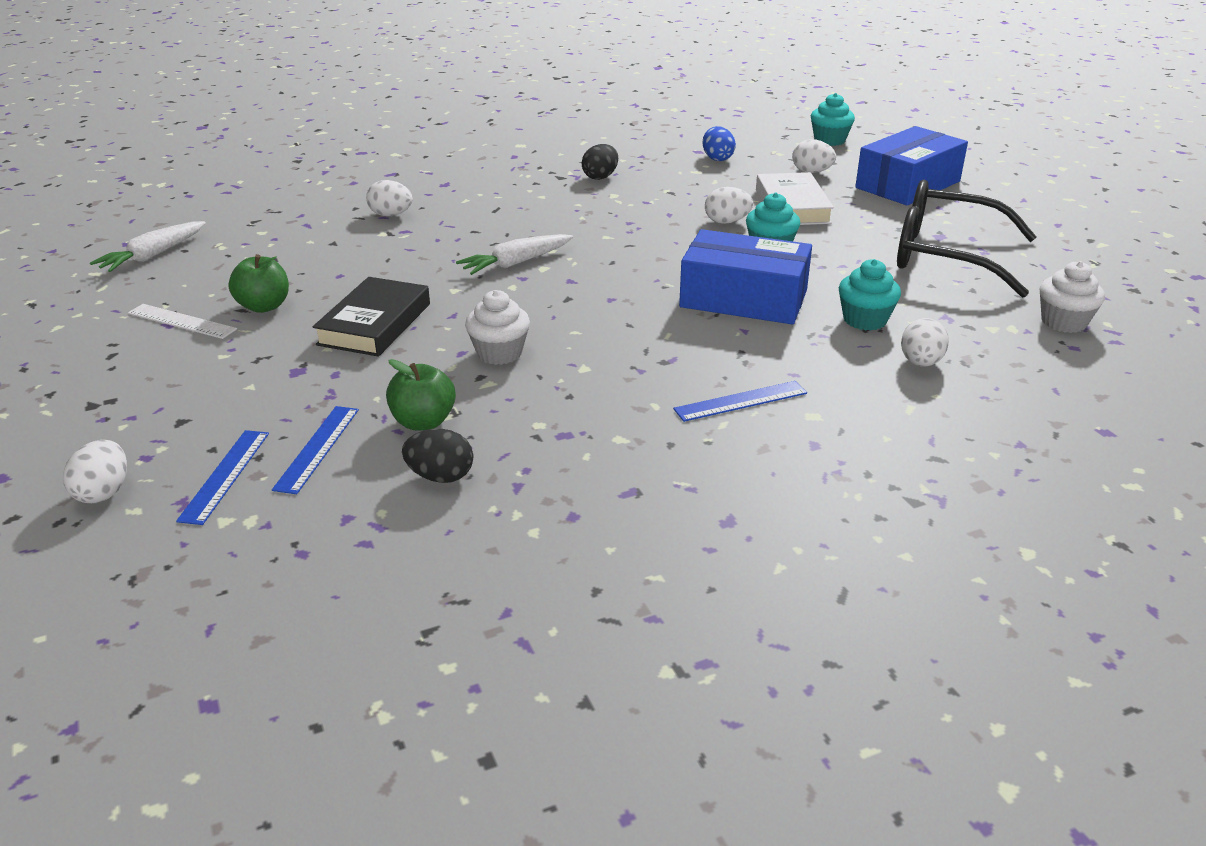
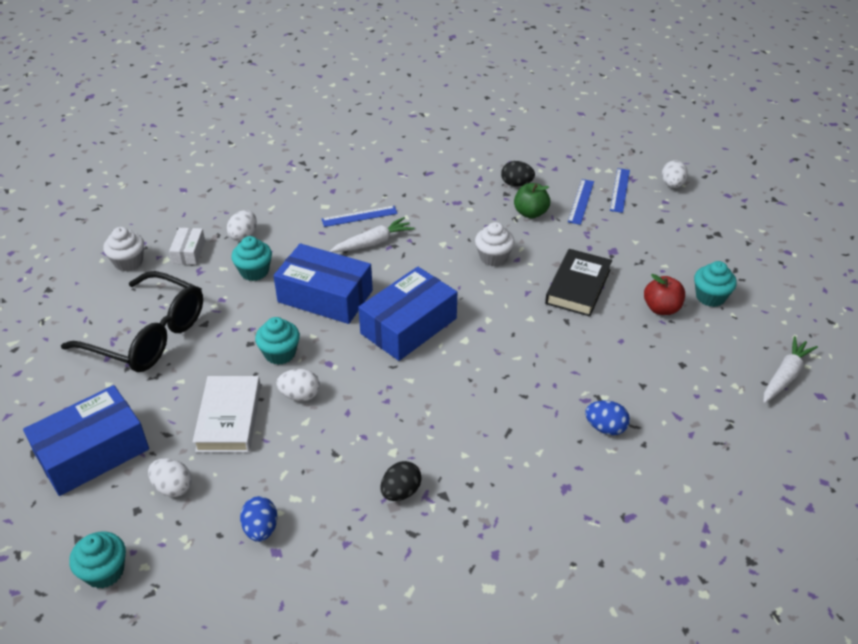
camera: 175 degrees left, 10 degrees up
(181, 321) = (710, 297): white ruler -> turquoise cupcake
(264, 306) = (661, 308): green apple -> red apple
(391, 215) = (605, 428): white egg -> blue egg
(516, 263) = (486, 347): white carrot -> white carrot (373, 243)
(618, 276) = (408, 326): none -> blue box
(986, 338) = (189, 252): none -> white box

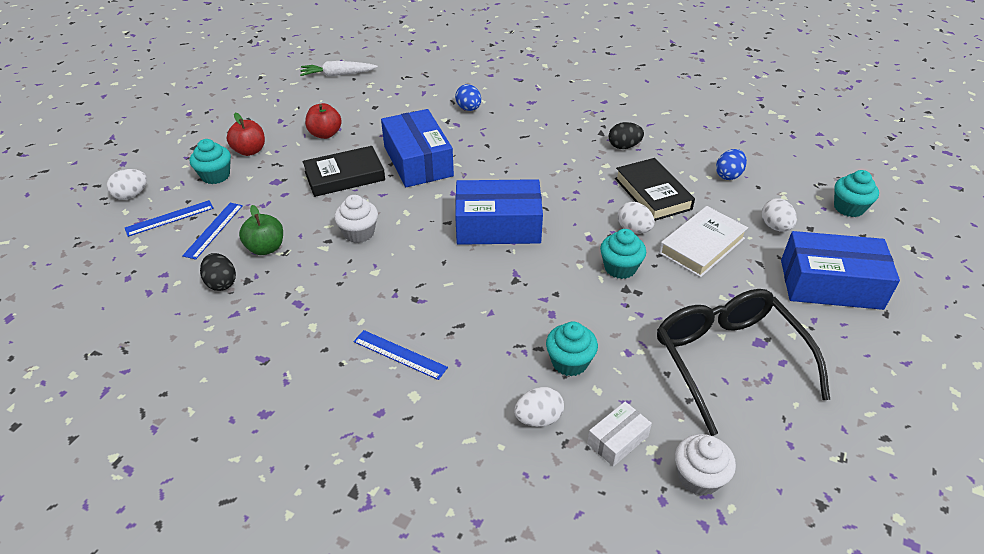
camera: 135 degrees left, 0 degrees up
(317, 447) = (652, 194): none -> black book
(325, 296) = (532, 291): blue box -> blue box (418, 161)
(373, 243) = (428, 314): white carrot -> none
(581, 201) = (213, 230): blue ruler -> blue ruler turned 45 degrees counterclockwise
(678, 257) = (250, 151): none -> red apple
(710, 297) = (286, 122): turquoise cupcake -> turquoise cupcake (215, 176)

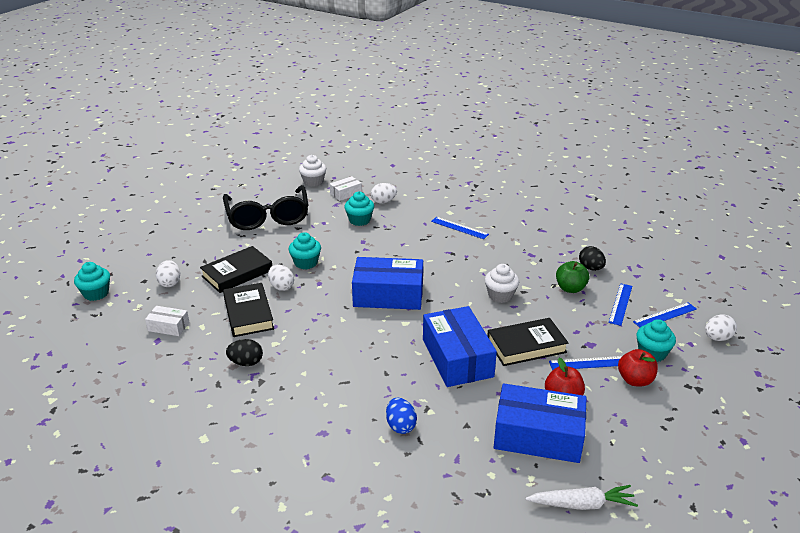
camera: 175 degrees left, 10 degrees down
(287, 163) = (588, 363): none -> blue ruler
(702, 246) = (237, 273): white book -> black book
(728, 175) = (168, 326): blue egg -> white box
(830, 284) = (169, 247): blue box -> blue box (538, 435)

